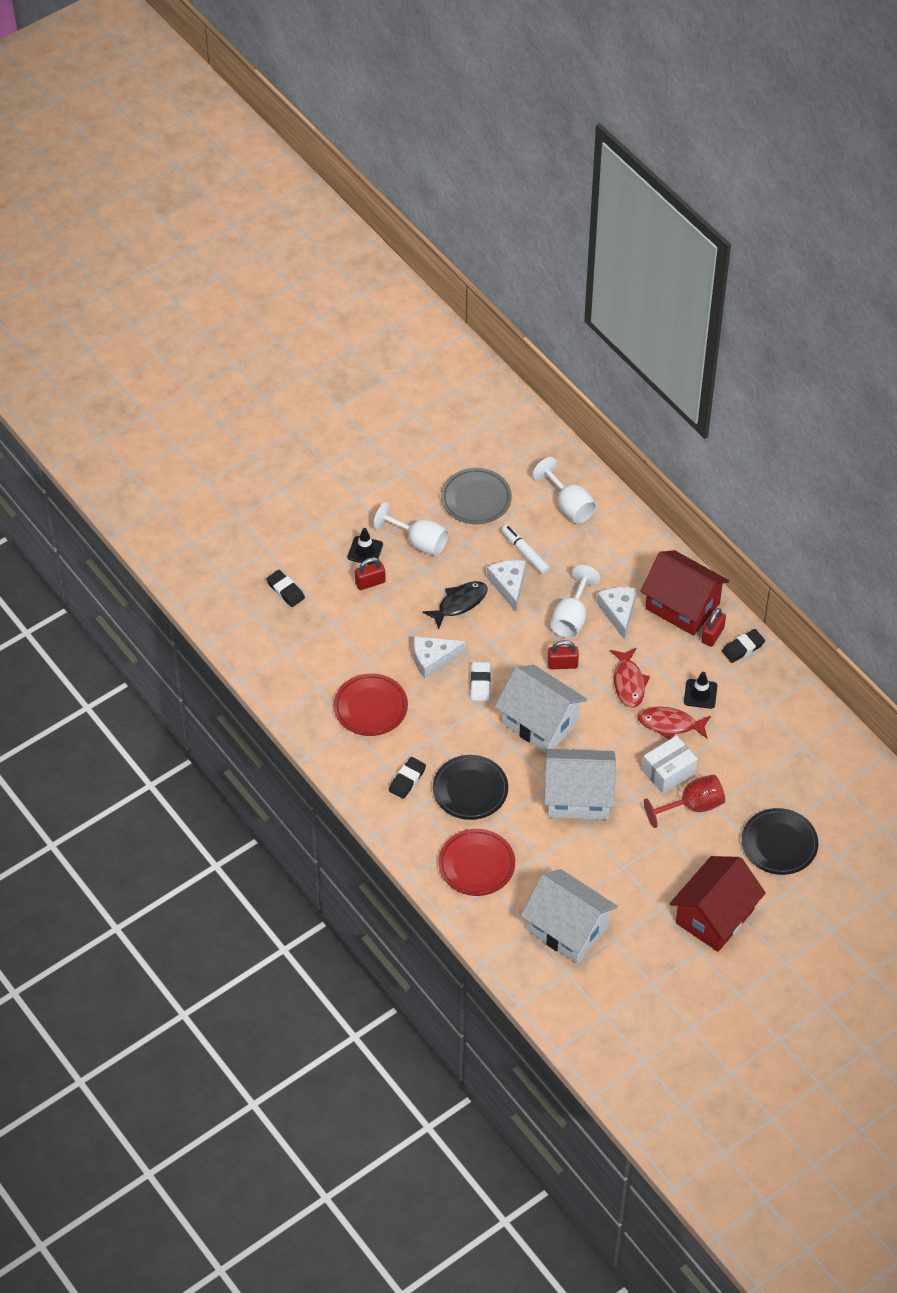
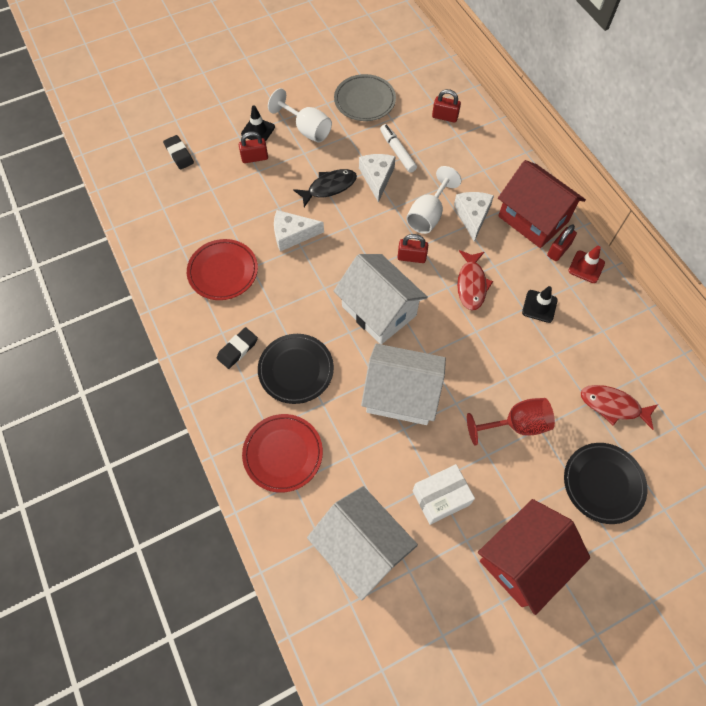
camera: 10 degrees right, 10 degrees up
(480, 683) = (330, 264): white eraser -> none
(569, 505) = (444, 117): white goblet -> red padlock
(668, 772) = (497, 383): white box -> white box (441, 497)
(670, 724) = (505, 332): red fish -> red fish (613, 406)
(743, 648) = (586, 267): black eraser -> red traffic cone

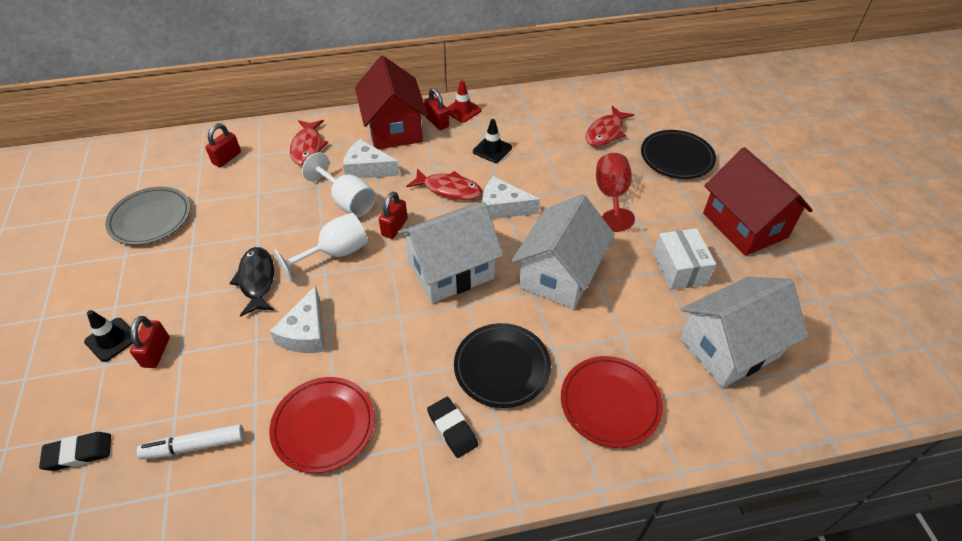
camera: 75 degrees left, 15 degrees down
(307, 129) = (151, 284): white goblet -> white goblet (335, 253)
(377, 178) = (271, 232): white cheese -> white cheese (503, 207)
(397, 151) = (247, 206): white marker -> white marker (194, 446)
(480, 164) = (307, 147): none -> red fish
(533, 219) = (394, 129): red house -> red house turned 75 degrees counterclockwise

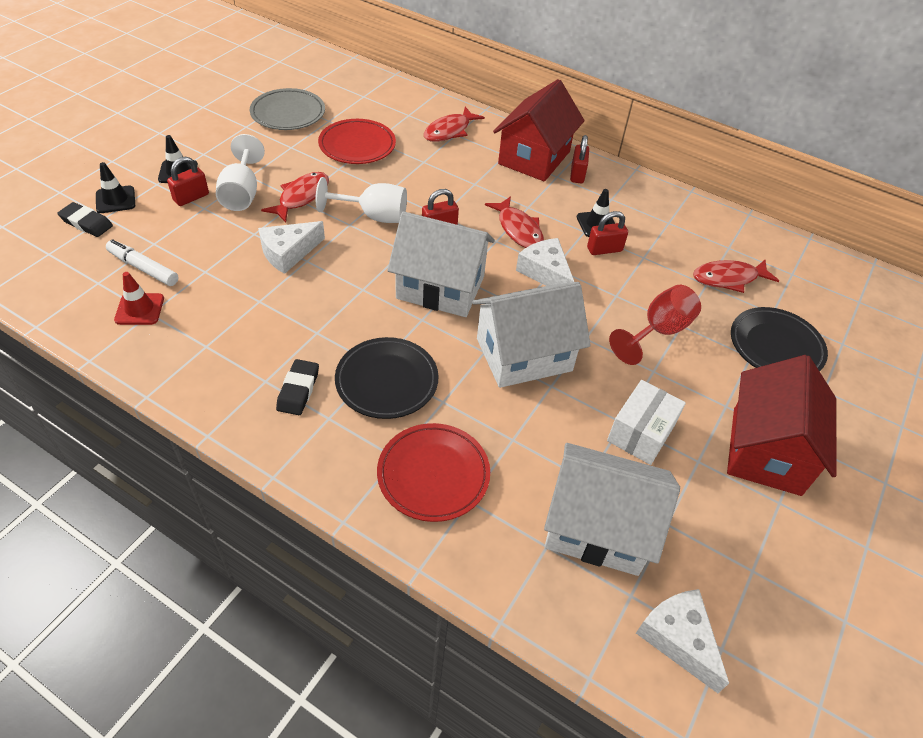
camera: 40 degrees right, 0 degrees up
(80, 410) = (115, 200): none -> black traffic cone
(227, 158) = (384, 104): red padlock -> red padlock (604, 249)
(257, 280) = (301, 197): black fish -> red fish
(324, 426) = (224, 318): red plate -> red plate (357, 145)
(347, 201) = (429, 187): white goblet -> white goblet (242, 193)
(367, 168) = (474, 174): white cheese -> white cheese (678, 639)
(462, 110) = (612, 179): red traffic cone -> red traffic cone (139, 309)

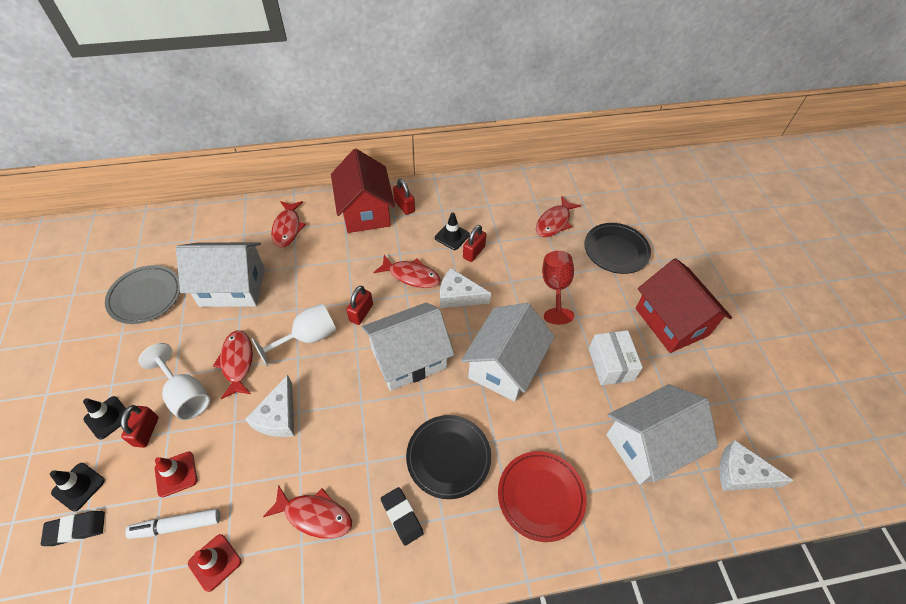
camera: 40 degrees left, 5 degrees up
(179, 237) = (176, 474): none -> red traffic cone
(236, 336) = (314, 515): none -> red fish
(357, 145) = (232, 287): red plate -> white house

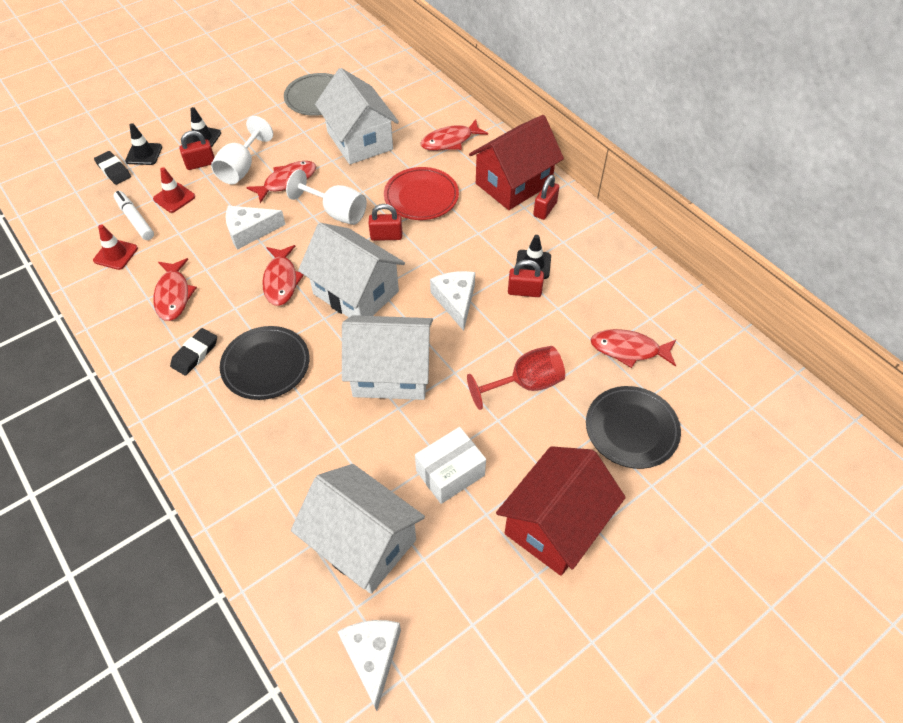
camera: 65 degrees right, 0 degrees up
(411, 276) = (456, 253): red fish -> red fish (281, 281)
(541, 496) = (258, 455): red plate -> red plate (421, 197)

